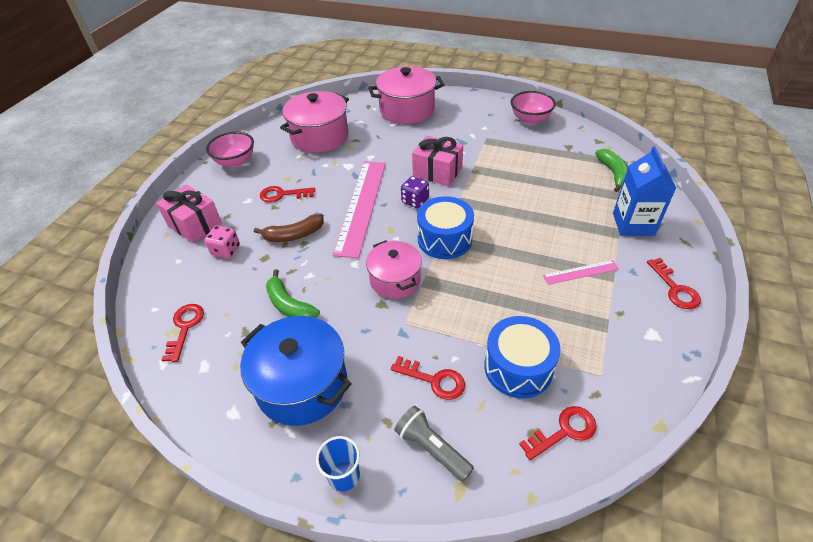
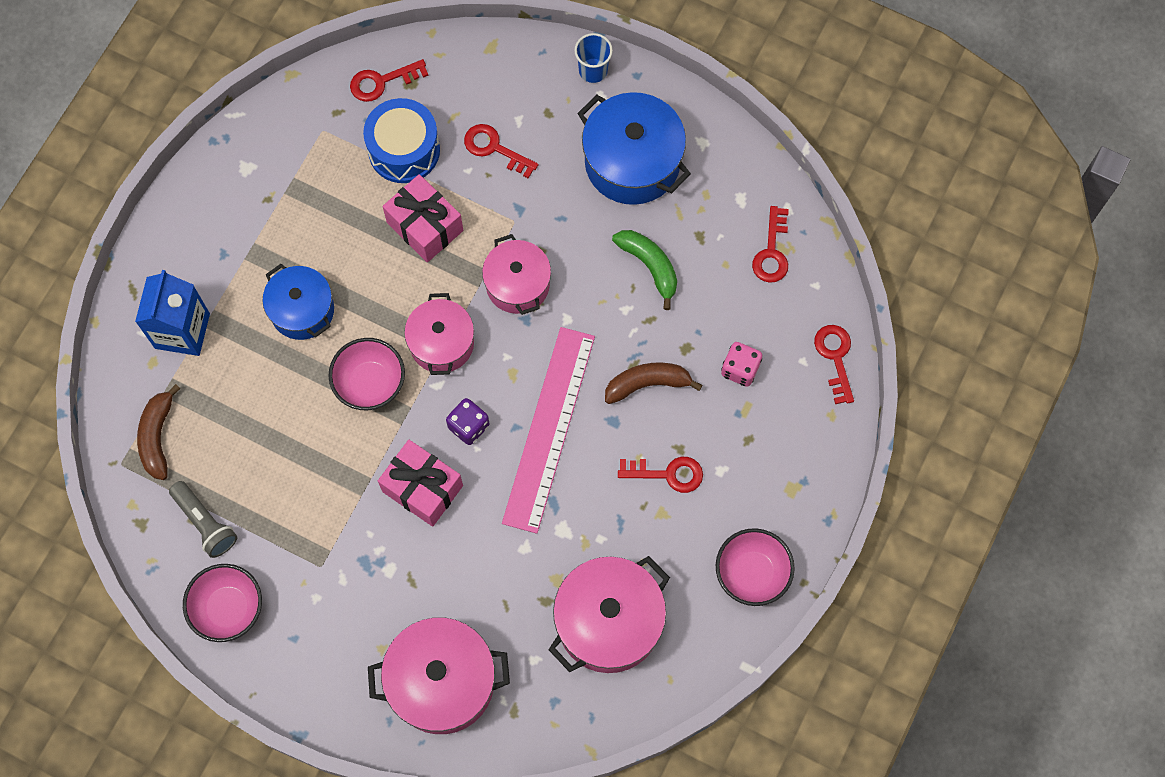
camera: 175 degrees left, 25 degrees up
(195, 224) = (793, 428): pink gift -> pink gift (425, 226)
(431, 448) = (509, 83): grey flashlight -> grey flashlight (205, 523)
(444, 239) = (442, 343): blue drum -> pink pot
(488, 213) = (370, 383): none -> pink bowl
(553, 245) = (302, 310): none -> blue pot
(580, 272) = (287, 261): pink ruler -> none
(613, 174) = (157, 436): green banana -> brown banana
(675, 288) = (188, 221): red key -> red key (835, 357)

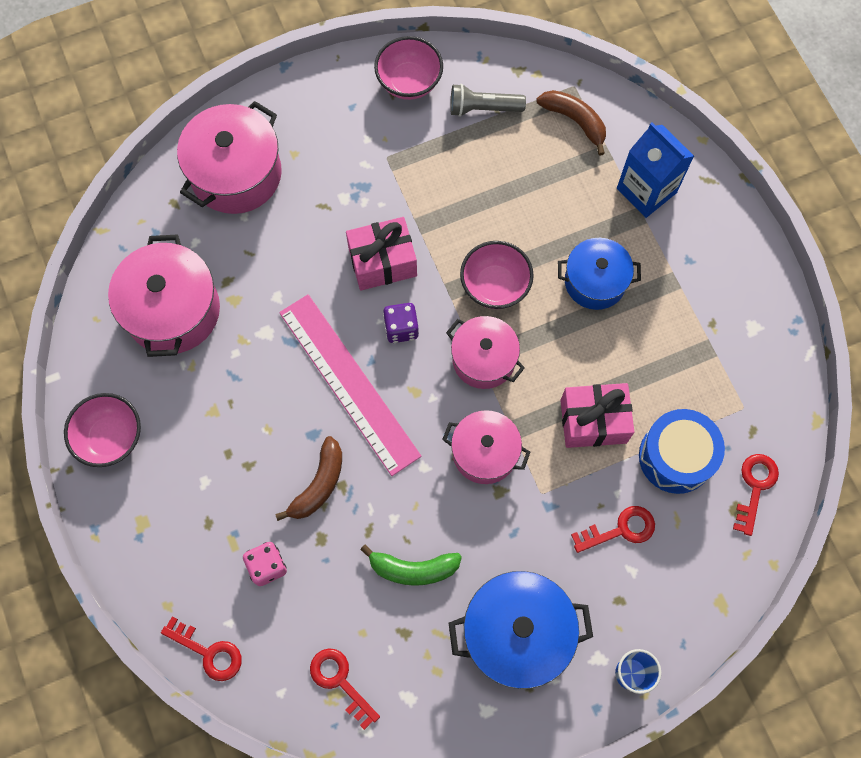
camera: 130 degrees right, 0 degrees up
(668, 474) = (237, 440): red key -> none

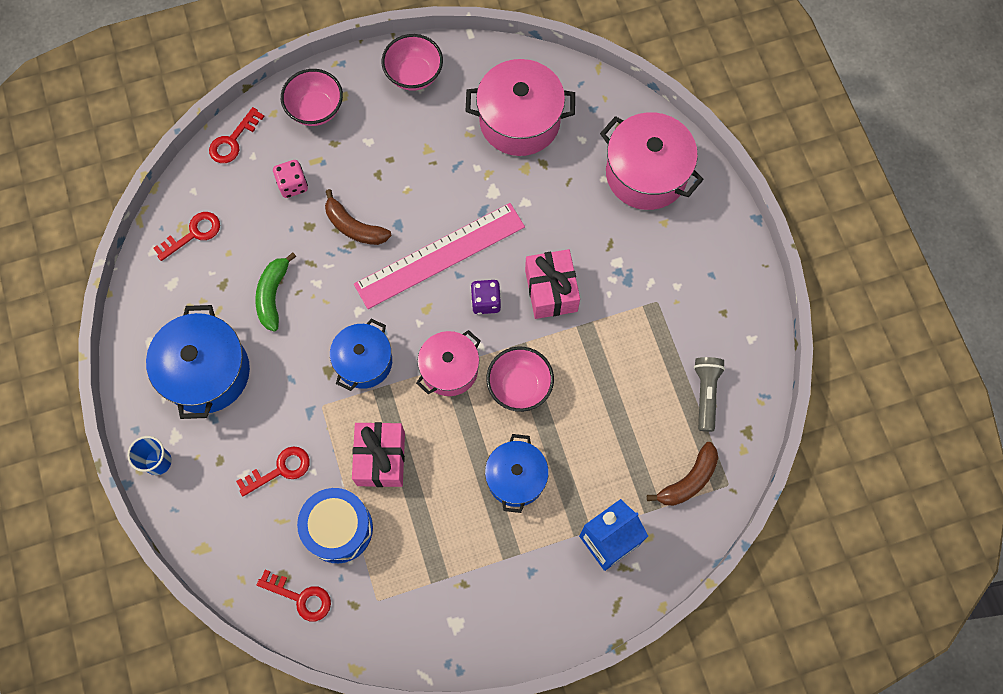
camera: 95 degrees right, 0 degrees up
(409, 82) = (736, 328): pink bowl -> pink bowl (316, 109)
(484, 453) = (364, 362): pink pot -> blue pot
(620, 529) = (280, 469): red key -> red key turned 105 degrees counterclockwise

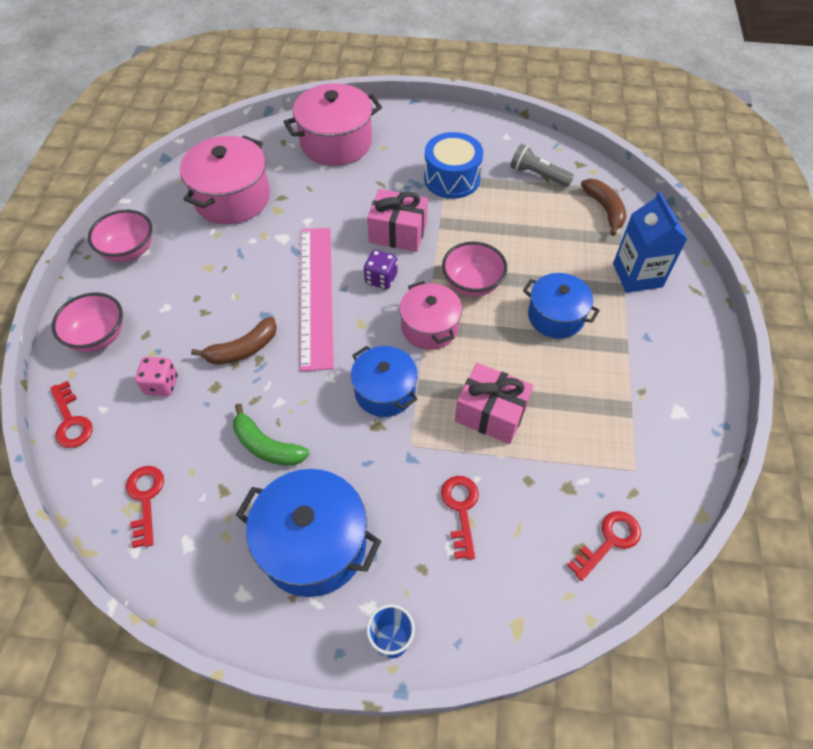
camera: 65 degrees left, 15 degrees down
(338, 528) = (547, 477): blue drum -> blue drum (452, 178)

